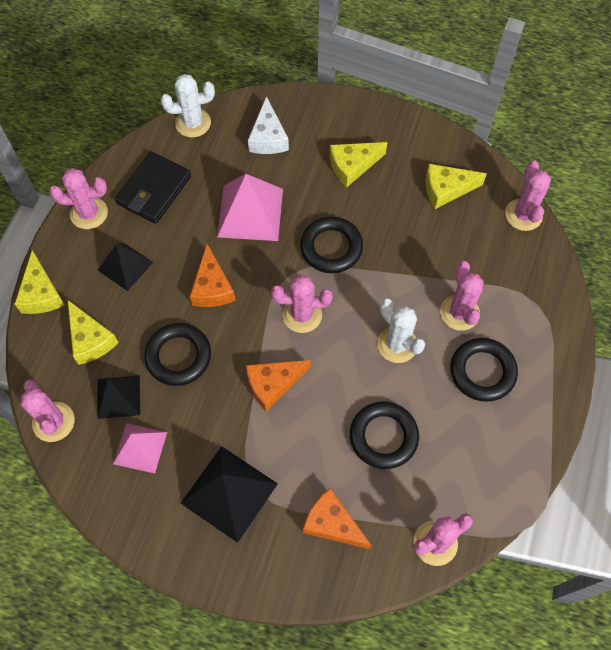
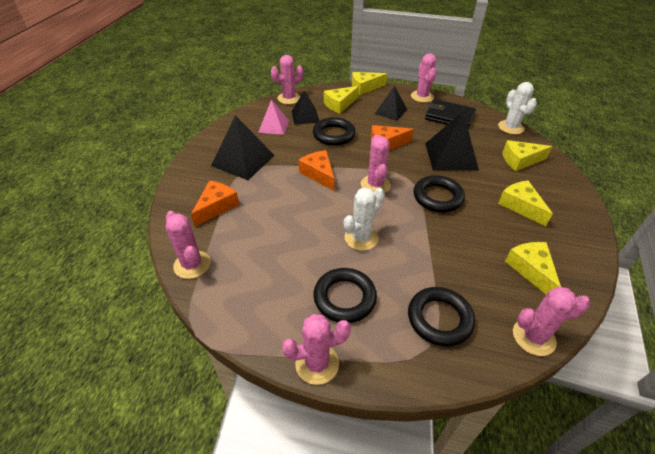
camera: 85 degrees right, 20 degrees down
(250, 212) = (450, 156): pink pyramid -> black pyramid
(268, 137) = (520, 160): white cheese -> yellow cheese
(383, 436) = (281, 232): black ring -> black ring (439, 319)
(459, 313) = (401, 280): pink cactus -> pink cactus (317, 364)

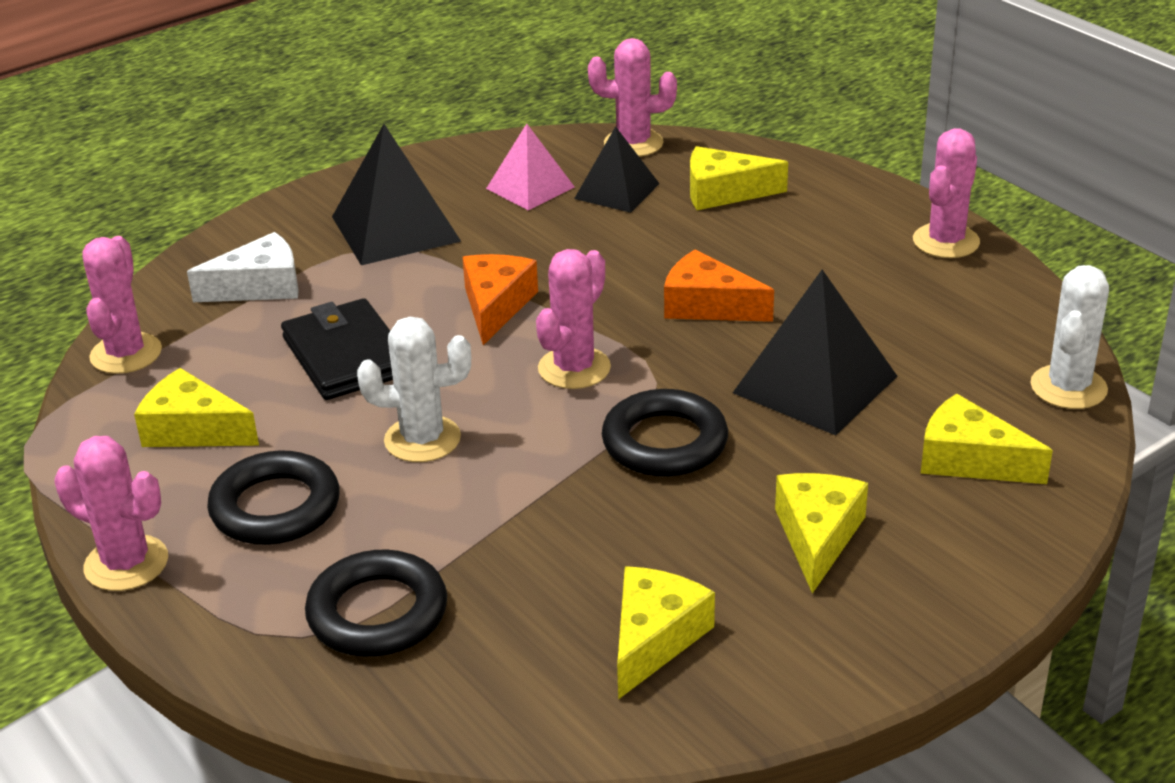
camera: 40 degrees right, 10 degrees down
(216, 207) = (259, 286): orange cheese -> white cheese
(334, 135) = (625, 247): black ring -> none
(365, 88) = (834, 176): yellow cheese -> yellow cheese (193, 430)
(391, 111) = (818, 246): black pyramid -> none
(449, 117) = (944, 308): black wallet -> black wallet (346, 356)
(533, 337) = (493, 723): pink cactus -> none

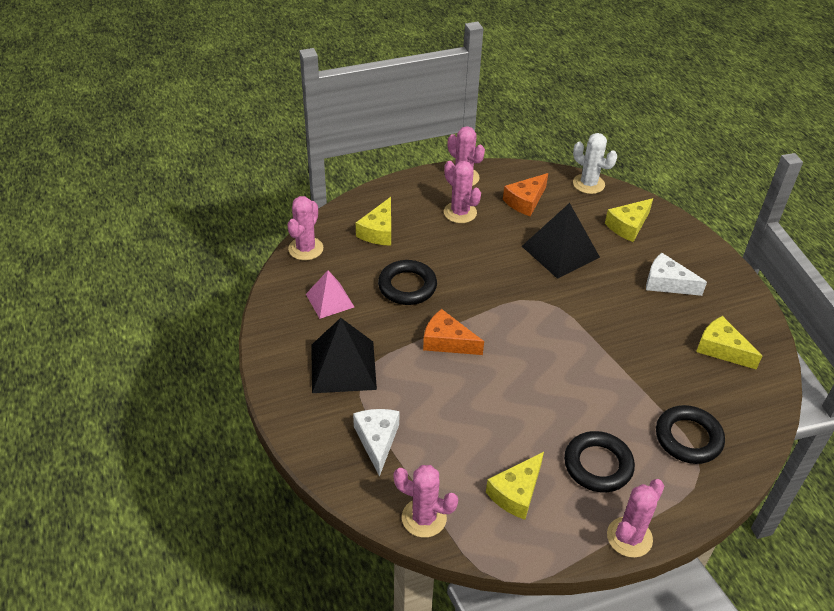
camera: 75 degrees left, 10 degrees up
(346, 356) = (469, 412): black wallet -> none
(422, 439) = (558, 395): white cactus -> none
(574, 368) = (517, 326): pink cactus -> pink cactus (460, 212)
(616, 191) = (354, 268): black pyramid -> none
(664, 442) = (588, 310): black ring -> black ring (407, 286)
(707, 306) = (482, 266): orange cheese -> orange cheese (525, 201)
(817, 536) = (667, 283): yellow cheese -> white cheese

